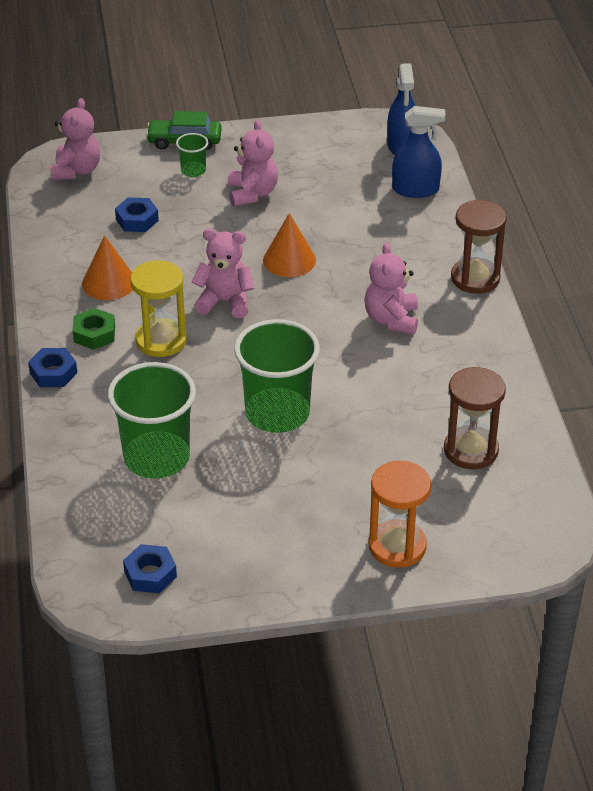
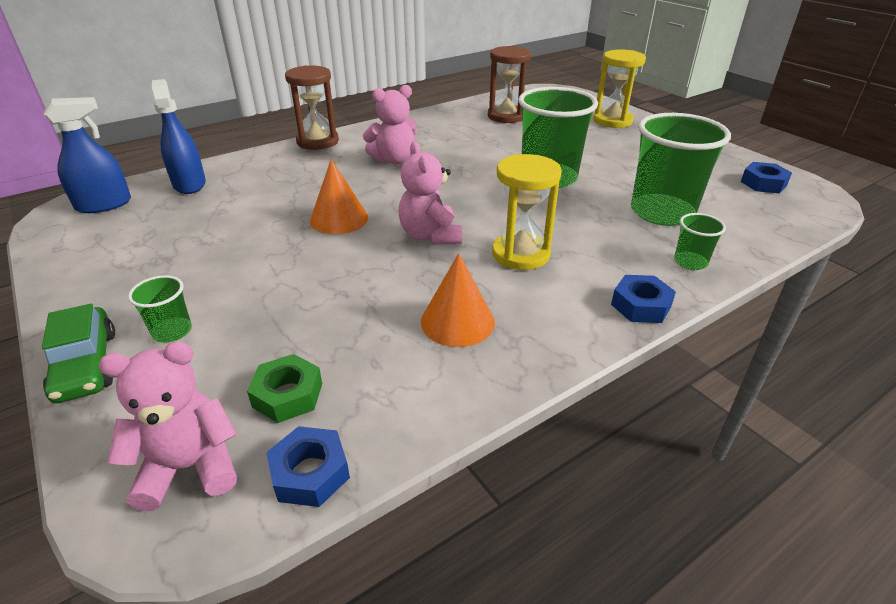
camera: 115 degrees left, 5 degrees down
(76, 429) = (690, 262): none -> green cup
(94, 334) = (553, 299): green nut -> green nut (288, 395)
(137, 220) = (312, 344): blue nut -> blue nut (310, 473)
(252, 193) = (220, 270): pink teddy bear -> none
(397, 546) = (612, 121): orange hourglass -> yellow hourglass

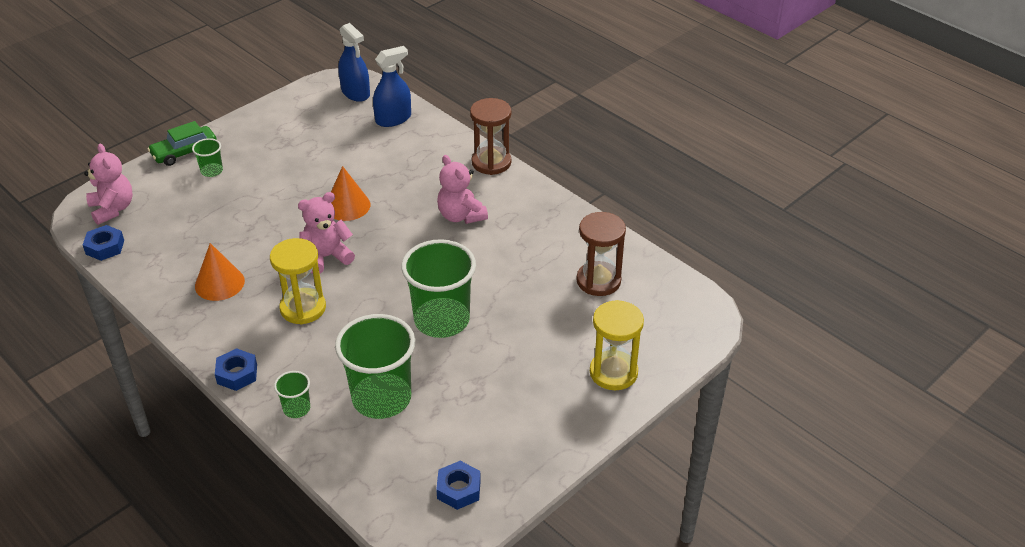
camera: 80 degrees right, 5 degrees up
(288, 395) = (157, 227): green nut -> none

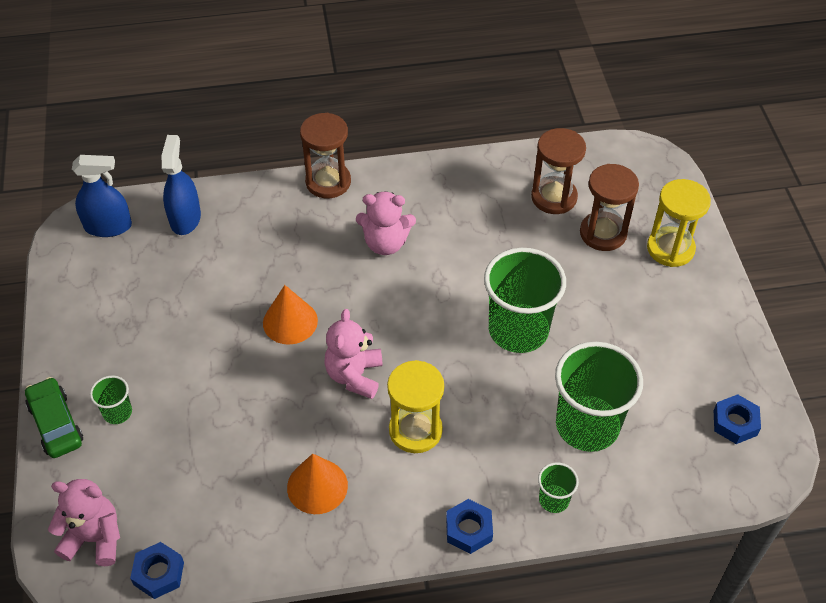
camera: 55 degrees left, 10 degrees up
(184, 152) = (56, 424): green car -> green car turned 150 degrees clockwise
(589, 325) = (603, 233): none -> brown hourglass

